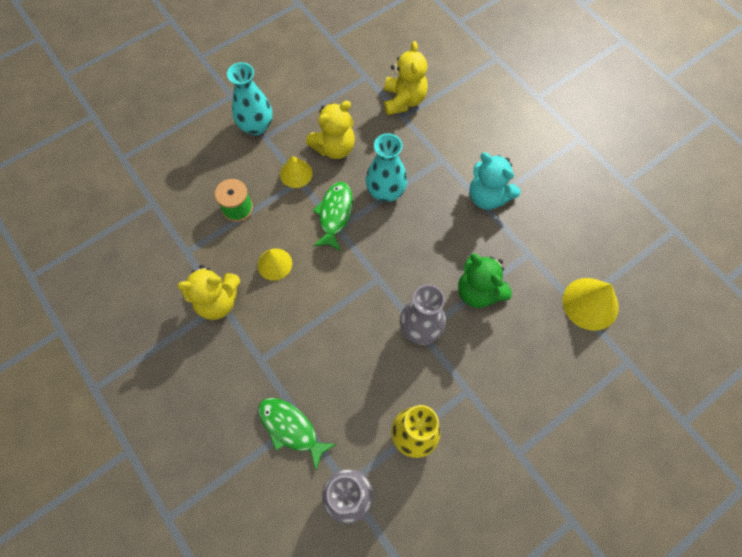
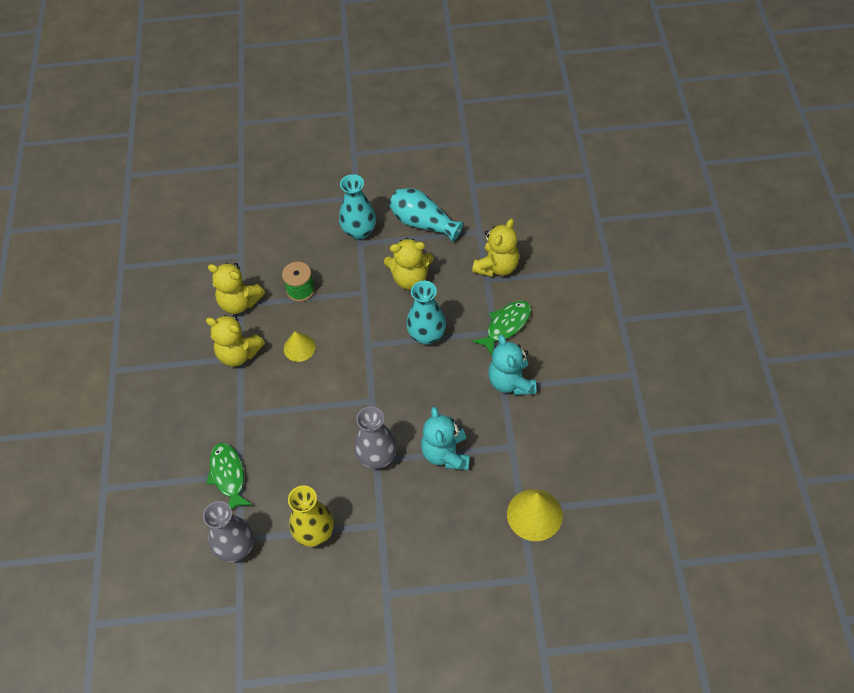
camera: 35 degrees right, 10 degrees down
(184, 250) = (239, 302): none -> yellow teddy bear
(296, 173) = (364, 284): yellow cone -> none
(311, 91) = (423, 223): none -> turquoise vase
(334, 214) = (373, 332): green fish -> green fish (506, 325)
(478, 291) = (446, 454): green teddy bear -> turquoise teddy bear

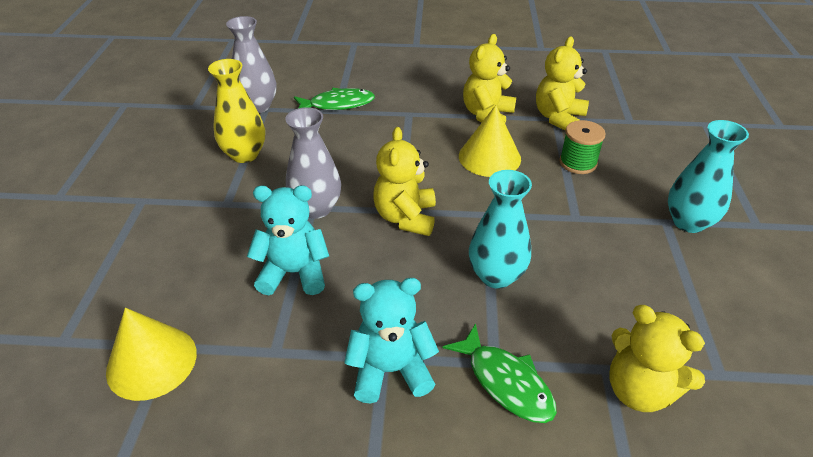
camera: 95 degrees right, 15 degrees down
(299, 347) = (489, 157): yellow cone -> yellow cone, size x1.56
(410, 278) = (603, 268): yellow teddy bear -> yellow teddy bear (405, 217)
(423, 223) = (722, 297): turquoise vase -> none

